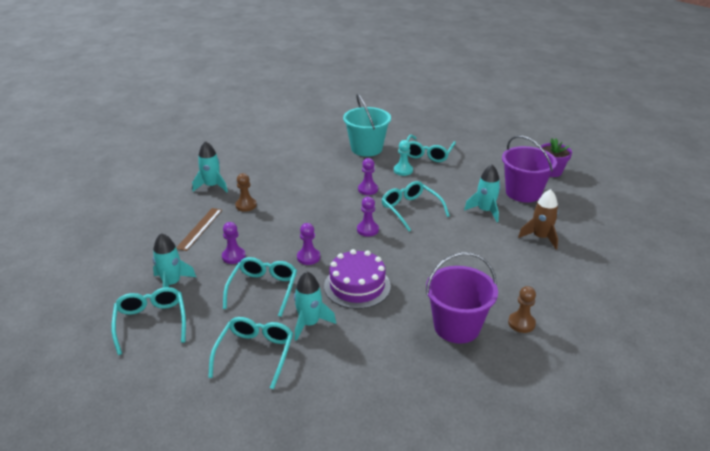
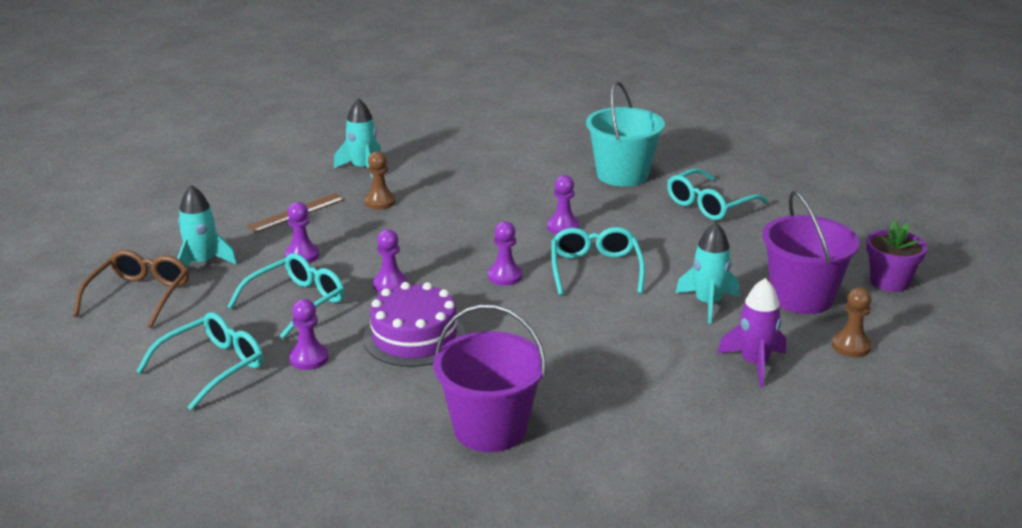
camera: 30 degrees right, 5 degrees down
(151, 322) = (139, 296): turquoise glasses -> brown glasses
(309, 323) = (309, 358): turquoise rocket -> purple pawn
(403, 170) = (644, 217): turquoise pawn -> none
(521, 323) = (587, 458): brown pawn -> brown pawn (851, 346)
(540, 237) = (754, 364): brown rocket -> purple rocket

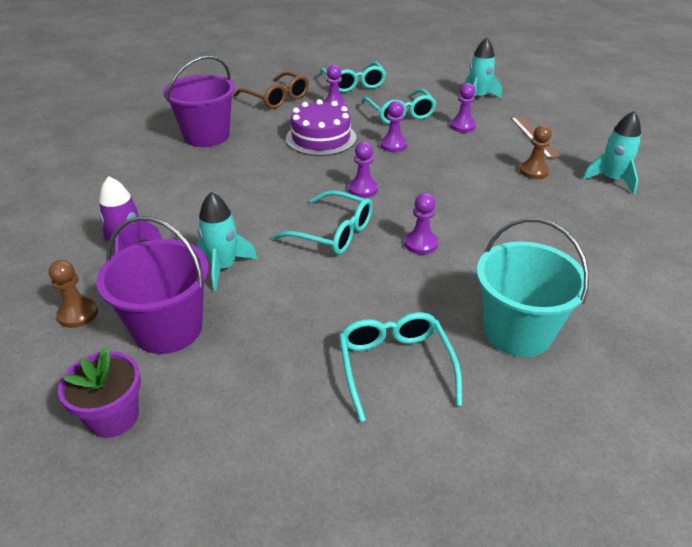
camera: 120 degrees right, 10 degrees up
(139, 296) = (450, 78): brown glasses -> brown glasses (276, 98)

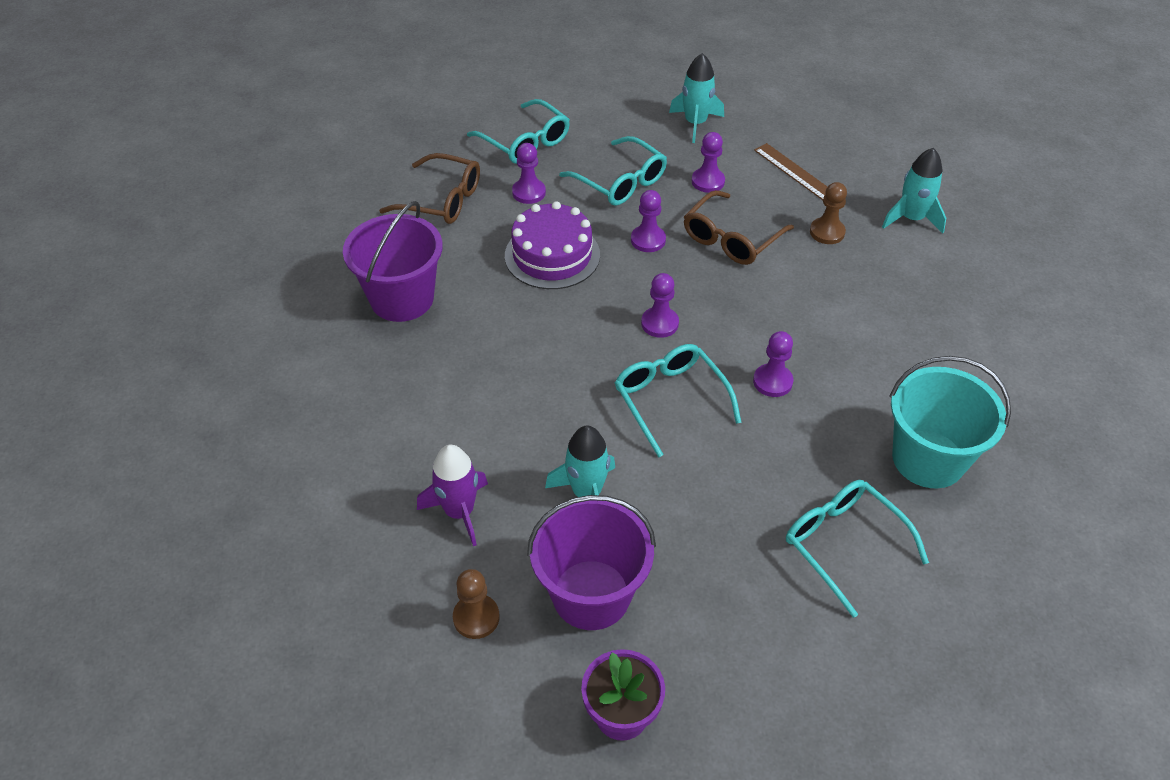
camera: 25 degrees left, 10 degrees up
(333, 233) = (670, 400): turquoise glasses -> turquoise glasses turned 120 degrees counterclockwise
(455, 158) = (731, 238): none -> brown glasses

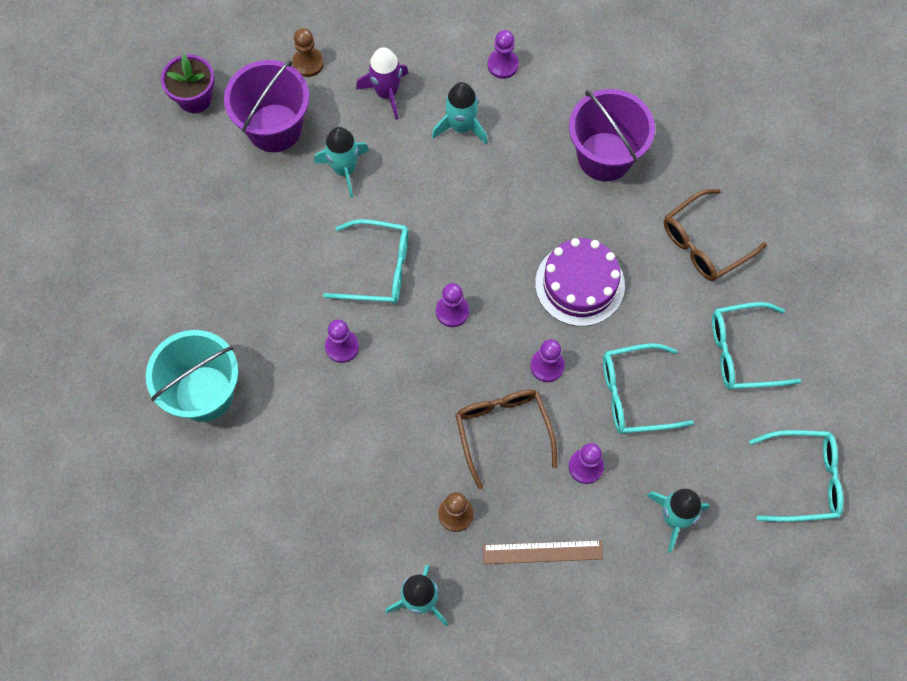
camera: 125 degrees right, 20 degrees up
(452, 422) = (461, 126): none -> turquoise rocket
(529, 192) = (669, 313): purple pawn -> purple pawn (503, 65)
(844, 545) = (191, 287): turquoise glasses -> turquoise glasses (803, 479)

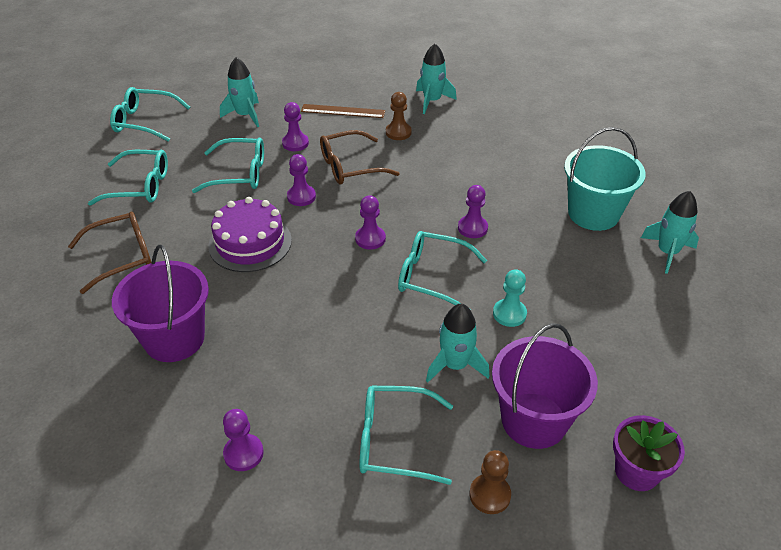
camera: 170 degrees left, 25 degrees down
(297, 234) = (509, 314): none -> turquoise pawn
(386, 93) = (394, 441): purple rocket -> turquoise glasses
(461, 126) = (316, 390): turquoise rocket -> turquoise rocket (667, 252)
(503, 431) = (350, 166): brown glasses -> brown glasses turned 75 degrees clockwise

